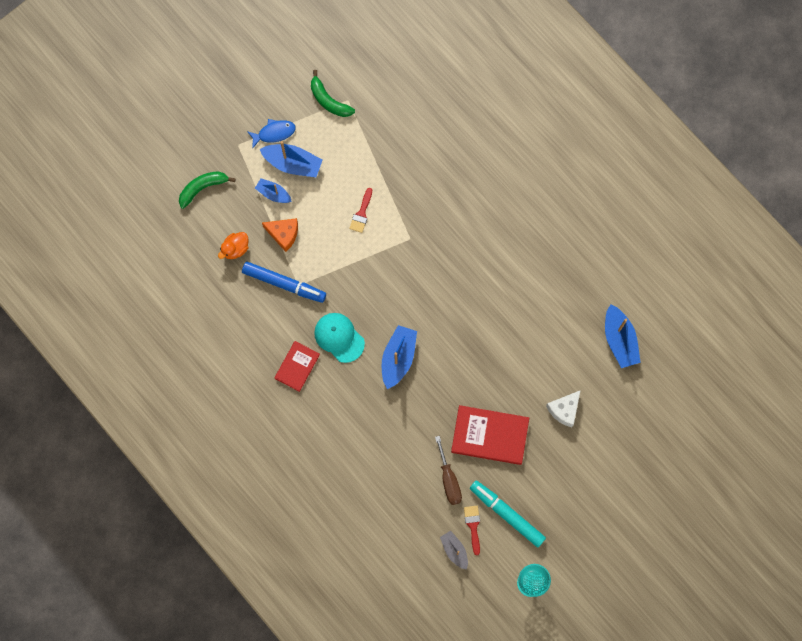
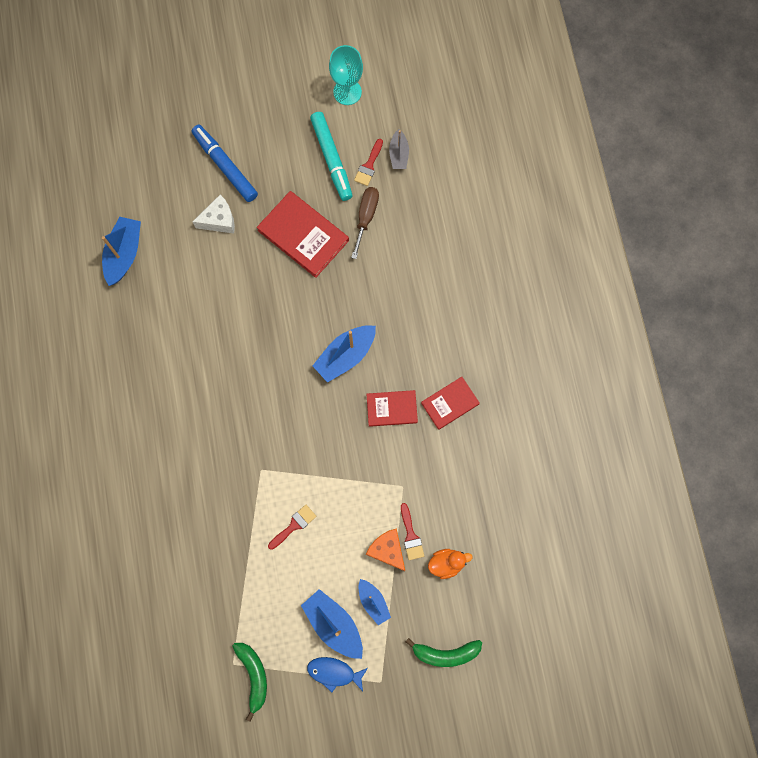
camera: 150 degrees left, 0 degrees up
(272, 253) = (411, 535): none -> red brush
(284, 284) = (416, 496): blue marker -> blue marker (225, 166)
(339, 337) = (391, 409): turquoise cap -> red book

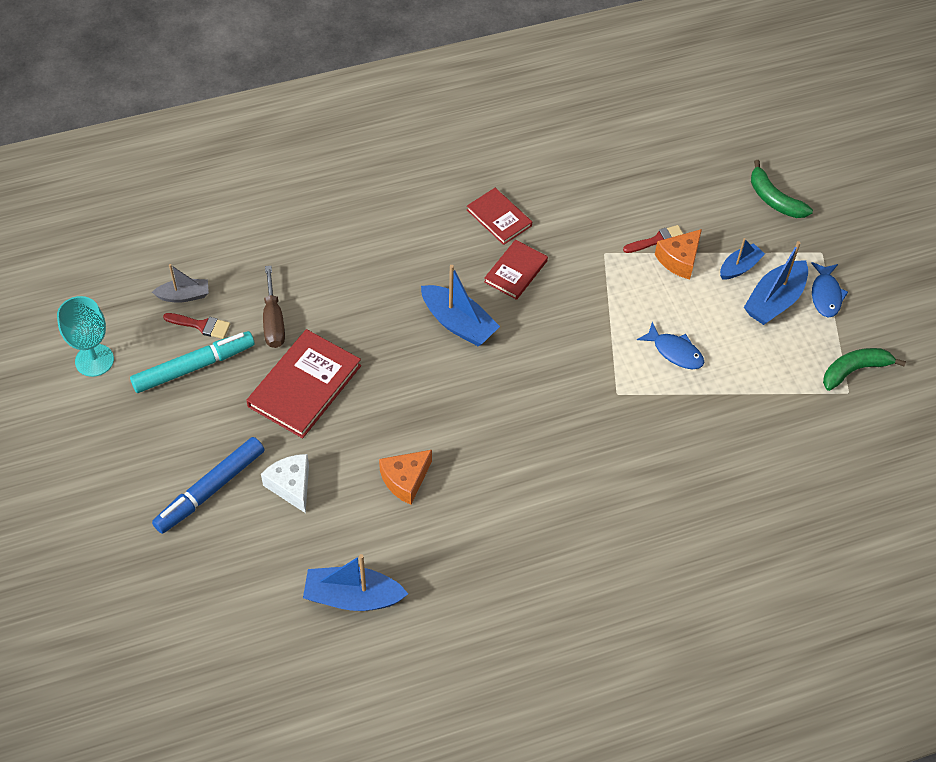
camera: 100 degrees left, 20 degrees down
(210, 299) = (405, 480): none -> orange cheese
(294, 525) = (675, 352): red brush -> blue fish
(366, 217) = (273, 321): brown screwdriver -> brown screwdriver turned 105 degrees counterclockwise
(391, 409) = (516, 271): red book -> red book turned 45 degrees clockwise
(445, 653) = (774, 199): green banana -> green banana turned 150 degrees clockwise
(446, 563) = (679, 206): orange duck -> none

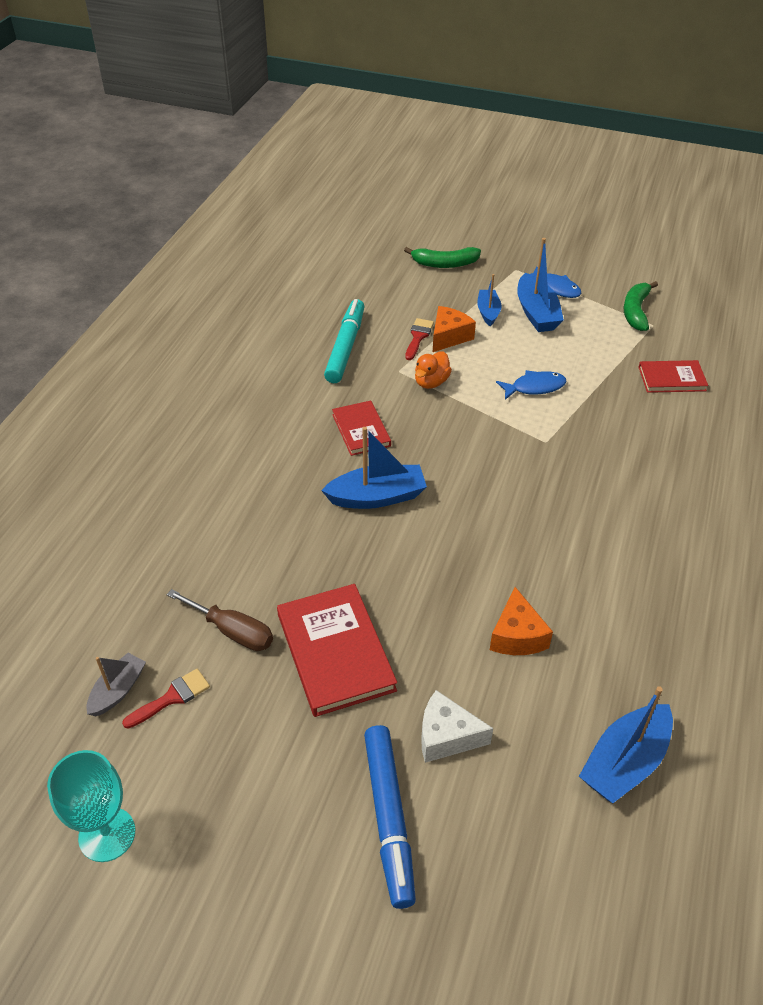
camera: 50 degrees left, 10 degrees down
(194, 367) = (217, 736): turquoise marker -> turquoise marker (345, 347)
(499, 218) = (295, 409): red book -> red book (671, 379)
(612, 281) = (431, 382): none -> orange duck
(679, 260) = (449, 337): orange cheese -> orange cheese turned 135 degrees counterclockwise

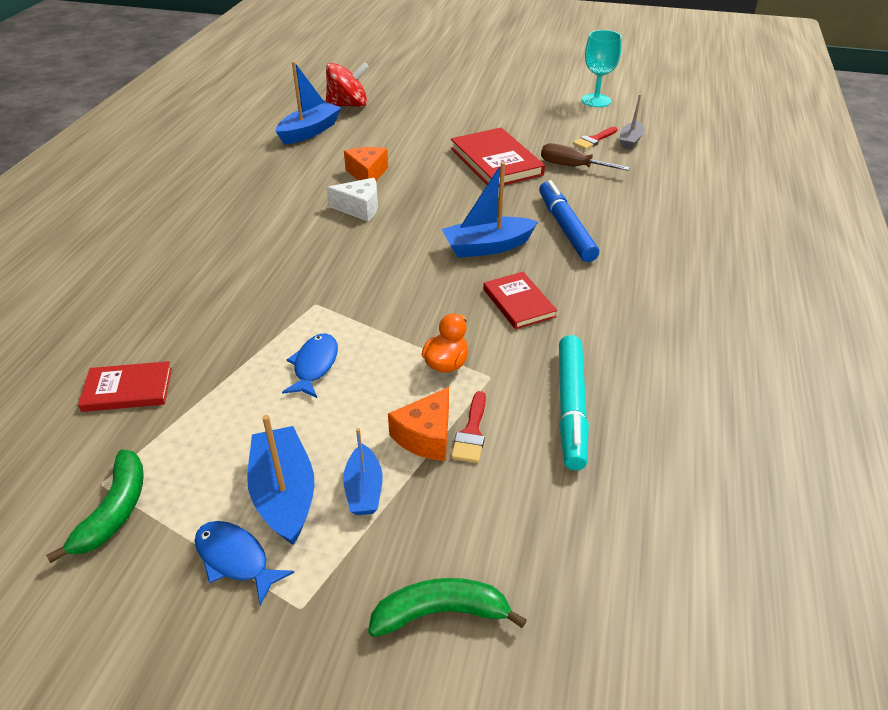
camera: 175 degrees right, 5 degrees down
(389, 818) = (447, 110): blue marker -> blue marker (565, 228)
(446, 736) = (417, 135): white cheese -> white cheese (359, 208)
(534, 387) = (314, 365): blue fish -> blue fish turned 120 degrees clockwise
(574, 857) = (348, 105): none -> red spinning top

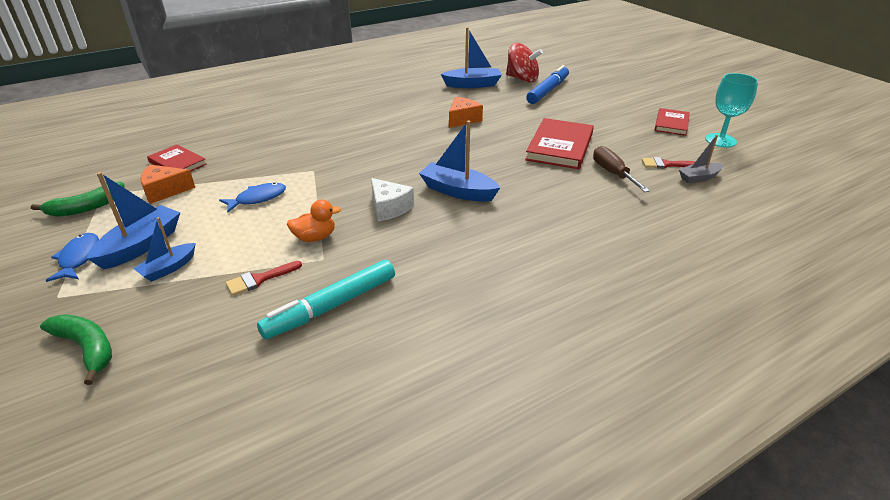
camera: 45 degrees right, 5 degrees down
(359, 208) = (424, 135): white cheese -> white cheese (389, 208)
(426, 436) = (237, 265): orange cheese -> orange cheese (165, 191)
(518, 303) = (415, 231): red book -> red book (671, 124)
(565, 228) = (531, 207): blue marker -> blue marker (548, 91)

